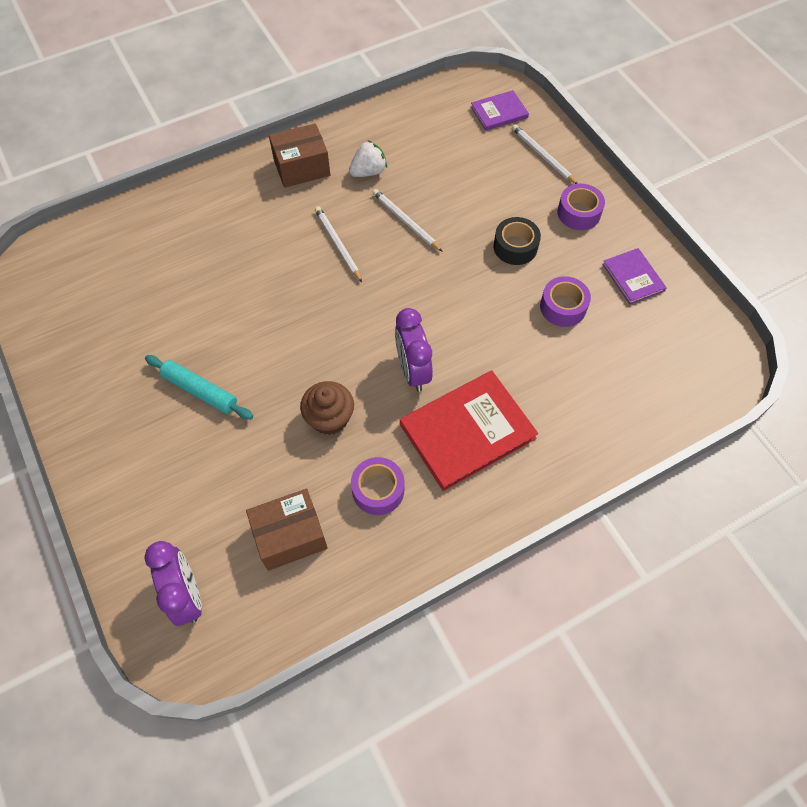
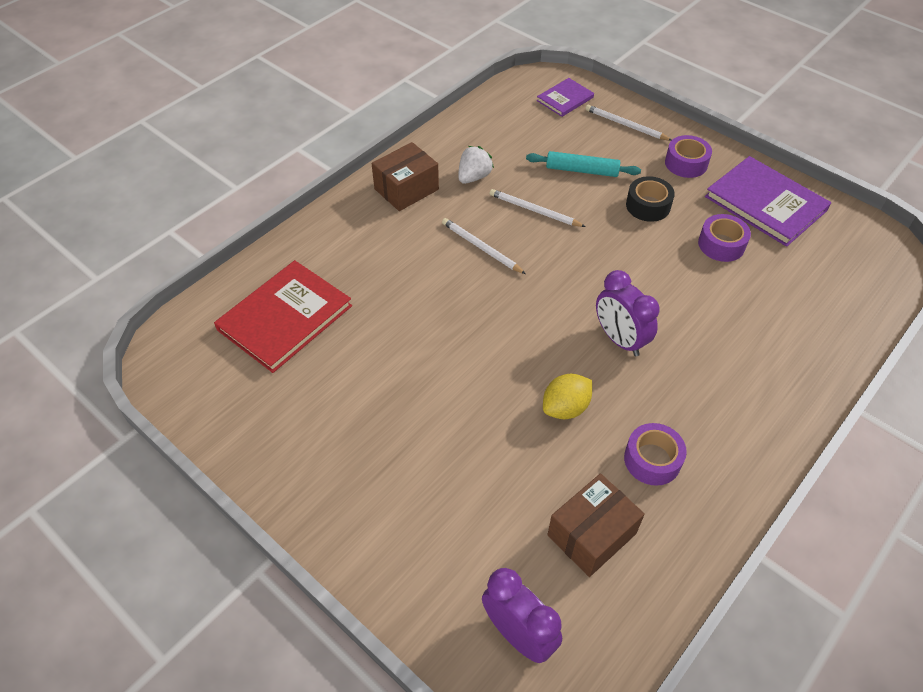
camera: 20 degrees left, 10 degrees down
(200, 391) = (418, 423): turquoise rolling pin -> turquoise rolling pin (582, 170)
(329, 418) = (565, 408): brown cupcake -> yellow lemon
(467, 431) = (703, 378): red book -> red book (285, 318)
(633, 277) = (765, 203): purple book -> purple book, size x1.84

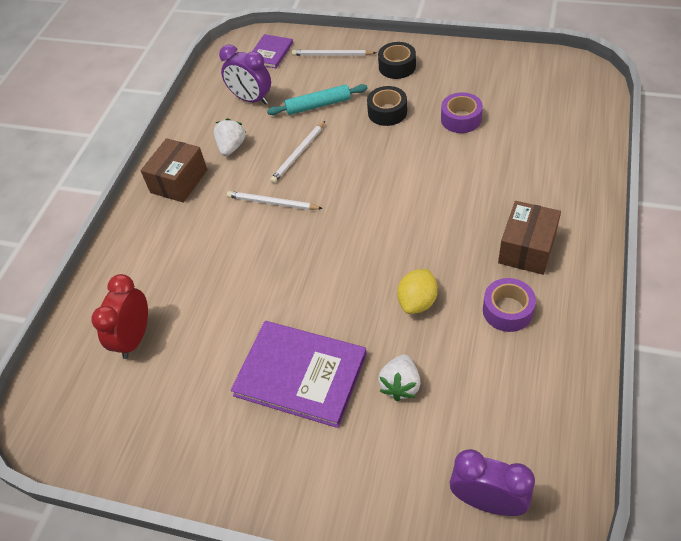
camera: 20 degrees left, 0 degrees up
(285, 318) = (134, 338): red book -> red clock
(500, 480) = (400, 385): none -> white strawberry
(534, 210) = (298, 154): white pencil -> white pencil turned 60 degrees counterclockwise
(591, 534) = (496, 392): brown box -> brown box (527, 248)
(619, 339) = (427, 228): purple clock -> purple clock (251, 99)
(686, 163) = (397, 66): purple tape -> black tape
(765, 203) = (475, 73): purple book -> purple book (300, 374)

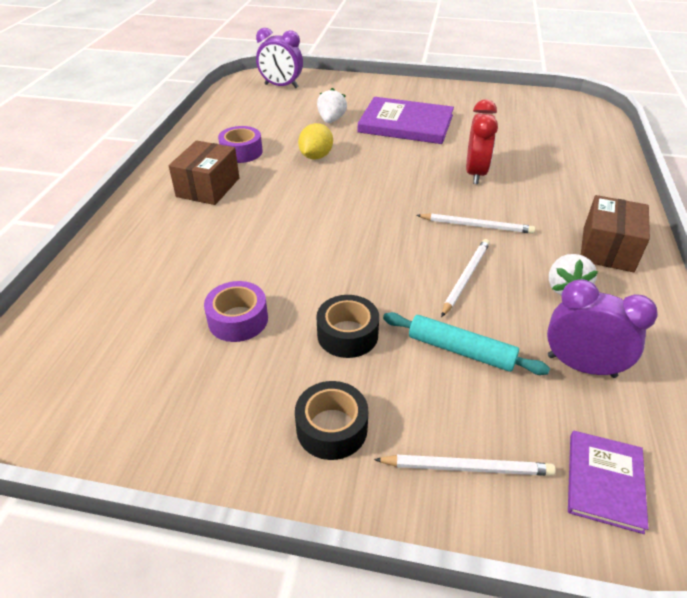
camera: 170 degrees right, 10 degrees down
(134, 338) = (550, 139): red clock -> red clock (475, 173)
(318, 105) = (460, 350): turquoise rolling pin -> turquoise rolling pin turned 45 degrees clockwise

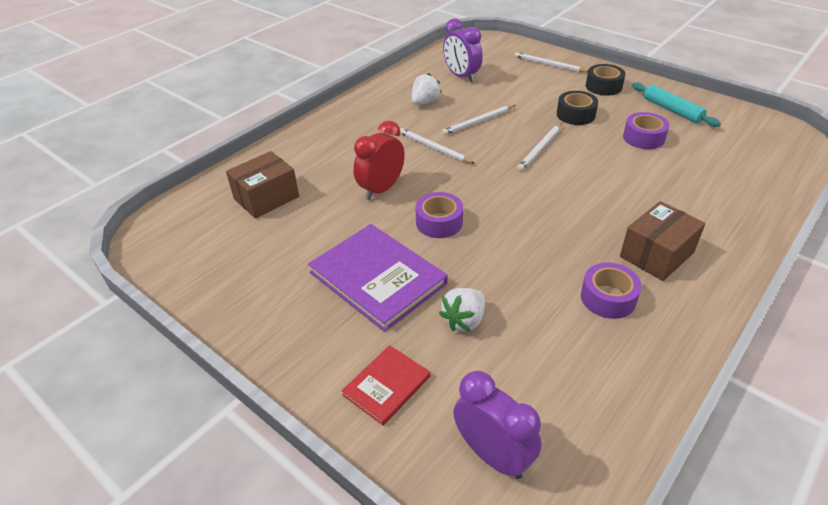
camera: 150 degrees left, 0 degrees up
(316, 156) = (520, 260): yellow lemon -> none
(351, 91) = (387, 386): none -> red book
(362, 261) = (540, 148): none -> white pencil
(399, 163) = (439, 222): none -> purple tape
(460, 350) = (516, 94): turquoise rolling pin -> turquoise rolling pin (672, 110)
(604, 481) = (497, 51): purple book -> none
(607, 249) = (367, 112): brown box -> brown box (266, 198)

